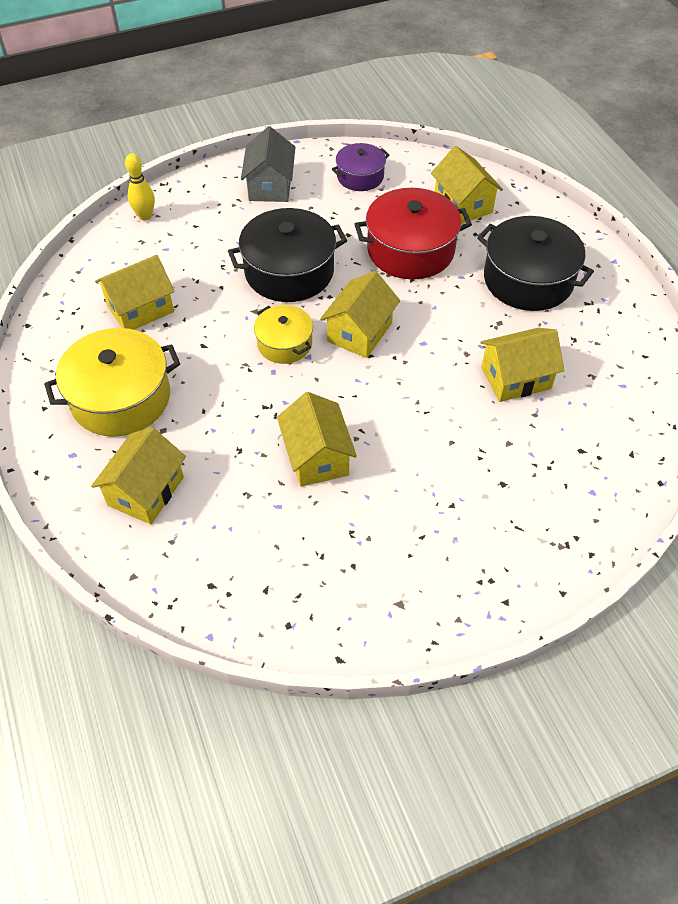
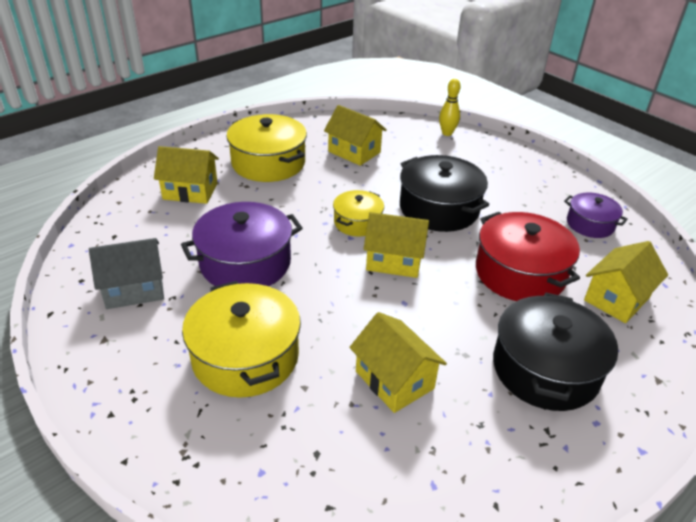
camera: 70 degrees right, 15 degrees down
(270, 186) = (530, 179): grey house -> grey house (134, 289)
(317, 457) = (245, 263): yellow house -> purple pot
(459, 481) = (245, 356): none -> yellow pot

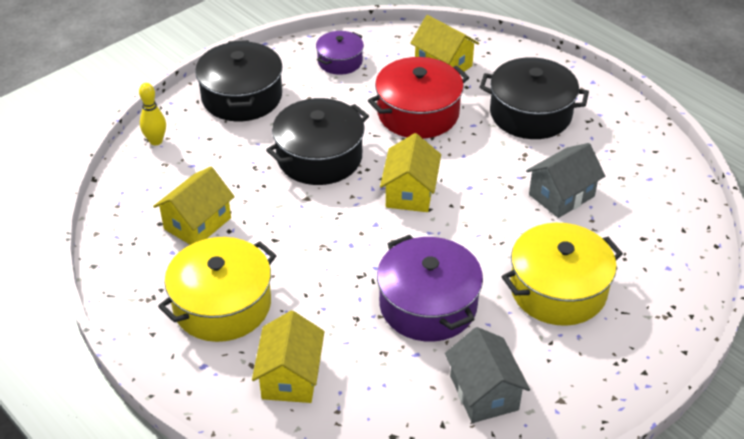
camera: 90 degrees left, 5 degrees up
(357, 222) = (348, 219): yellow pot -> none
(394, 380) = (561, 195): yellow house -> grey house
(514, 169) = (242, 97): none -> black pot

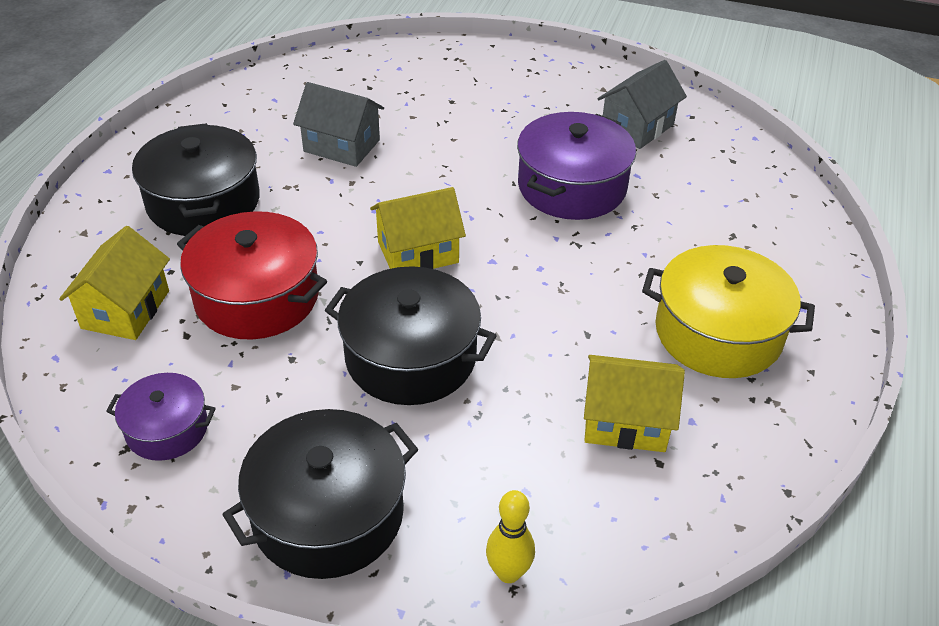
camera: 120 degrees left, 0 degrees up
(290, 377) = (745, 242): yellow house -> none
(558, 290) = (480, 118): yellow pot -> none

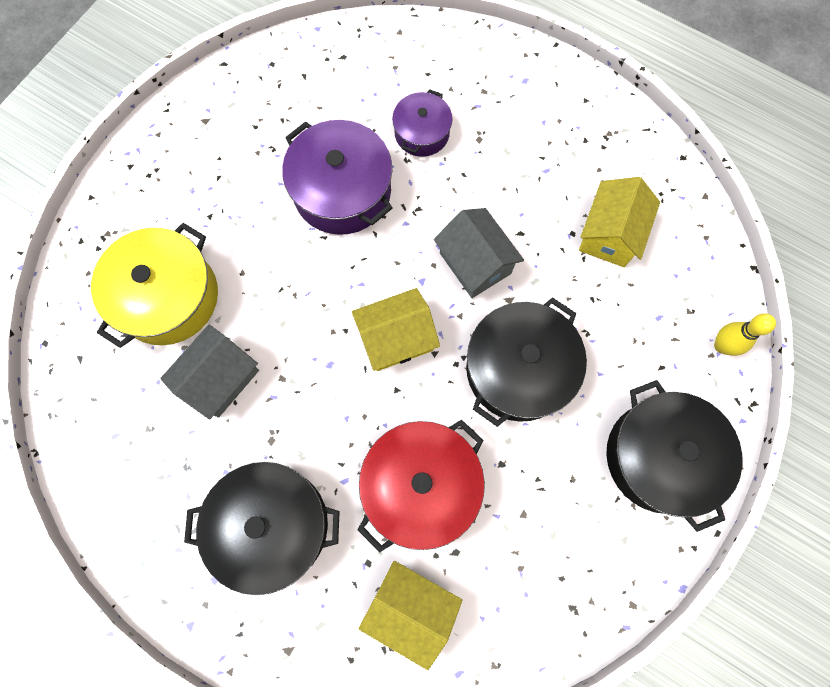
camera: 75 degrees left, 30 degrees up
(167, 429) = (559, 573): purple pot -> purple pot (422, 133)
(418, 252) = (396, 338): yellow house -> yellow house turned 75 degrees clockwise
(637, 127) = (273, 112): grey house -> grey house (475, 263)
(718, 333) = (538, 144): yellow pot -> yellow pot (168, 297)

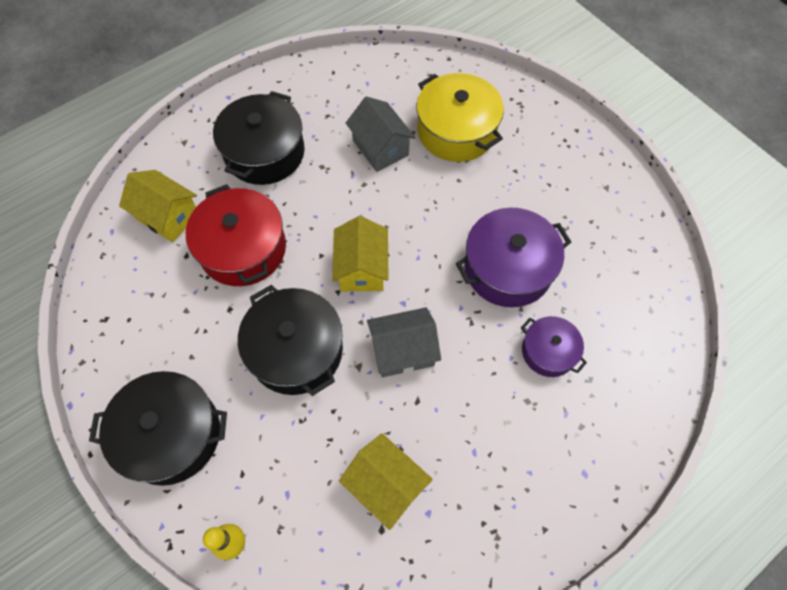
camera: 110 degrees right, 10 degrees down
(411, 607) = (168, 216): yellow house -> yellow house turned 75 degrees clockwise

